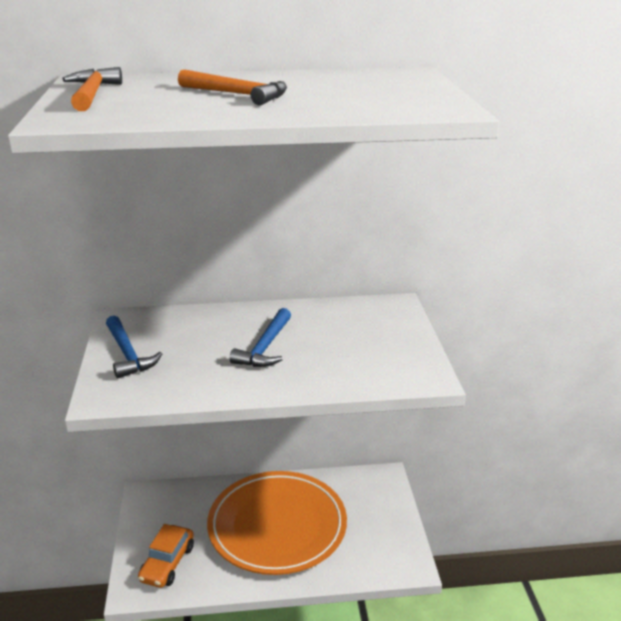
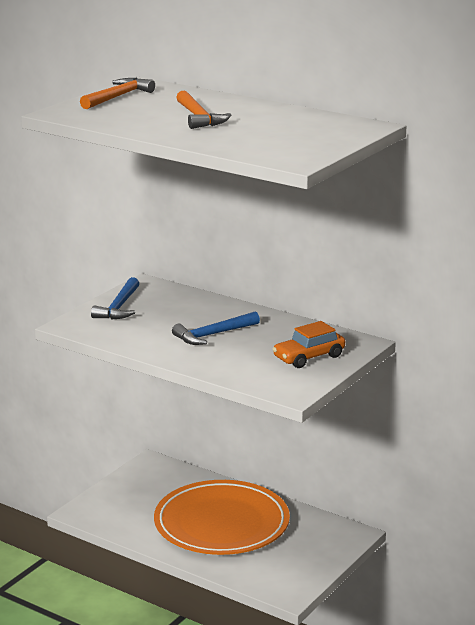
camera: 40 degrees right, 5 degrees down
(167, 563) = (117, 509): orange car -> orange car (309, 357)

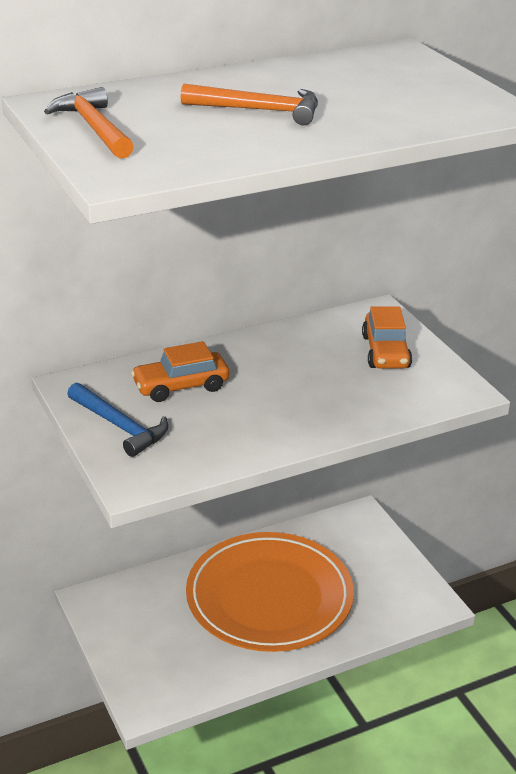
camera: 60 degrees left, 10 degrees up
(182, 310) = (181, 386): none -> orange car
(213, 335) = (271, 389): blue hammer -> none

